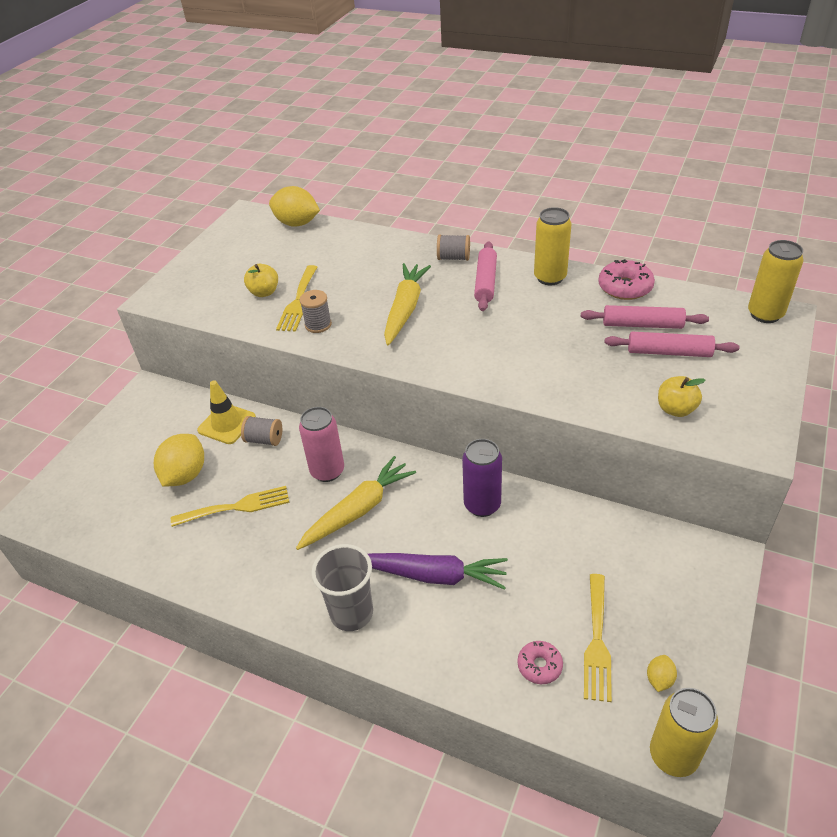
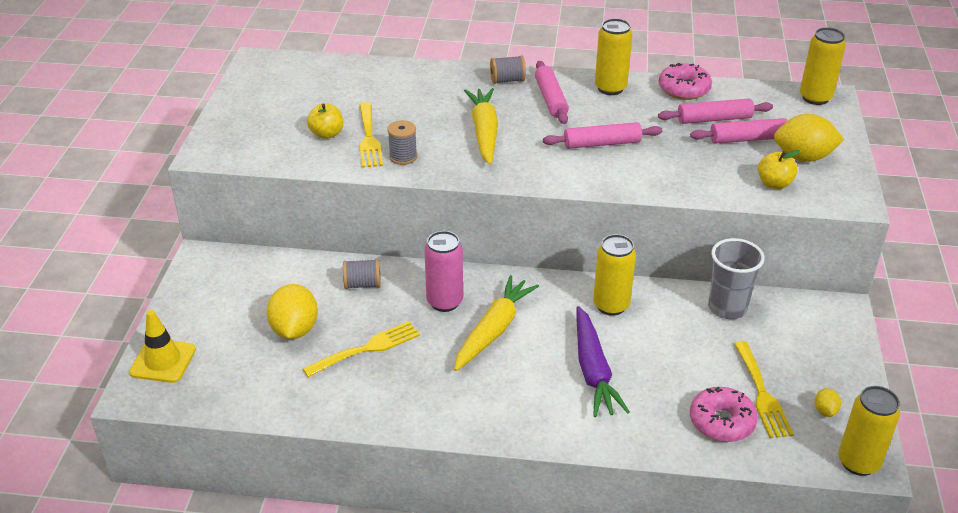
camera: 20 degrees left, 5 degrees down
(227, 424) = (313, 276): yellow traffic cone -> yellow traffic cone (163, 361)
(297, 223) = (322, 64): yellow lemon -> yellow lemon (803, 157)
(351, 613) = (532, 415): grey cup -> grey cup (727, 308)
(433, 575) = (593, 371): purple carrot -> purple carrot turned 90 degrees clockwise
(482, 505) = (611, 305): purple can -> yellow can
(513, 336) = (602, 143): none -> pink rolling pin
(539, 666) = (721, 421): pink donut -> pink donut, size x1.59

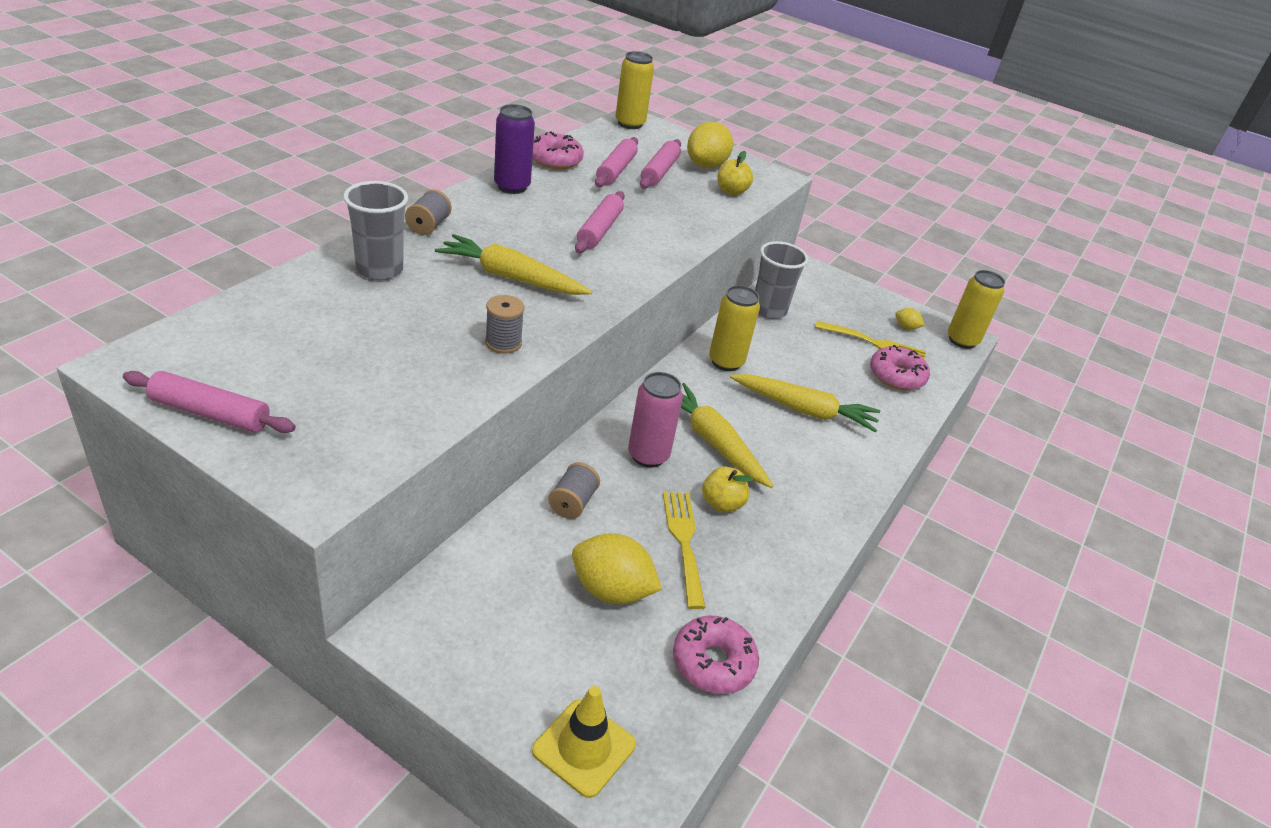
camera: 70 degrees left, 0 degrees up
(263, 397) = (713, 662): none -> pink donut
(327, 134) = (393, 376): yellow apple -> yellow apple (722, 503)
(369, 138) = (439, 350): yellow fork -> none
(431, 86) = (379, 269): none -> grey cup
(551, 99) = (494, 220): pink rolling pin -> pink rolling pin (210, 413)
(593, 371) = (804, 410): purple carrot -> yellow carrot
(610, 88) = (512, 187): yellow can -> purple can

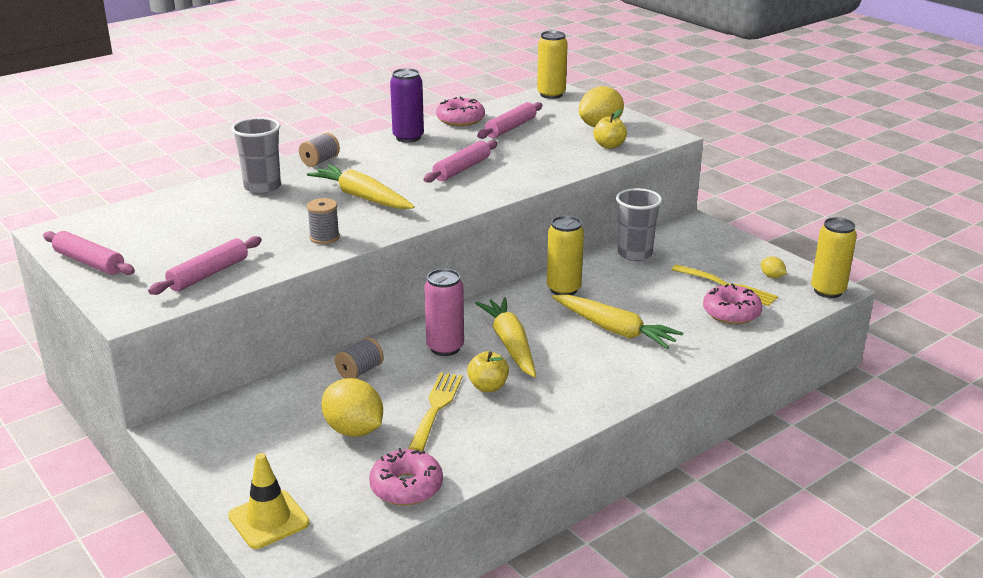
camera: 25 degrees right, 10 degrees down
(659, 172) = (551, 130): pink rolling pin -> pink rolling pin (208, 274)

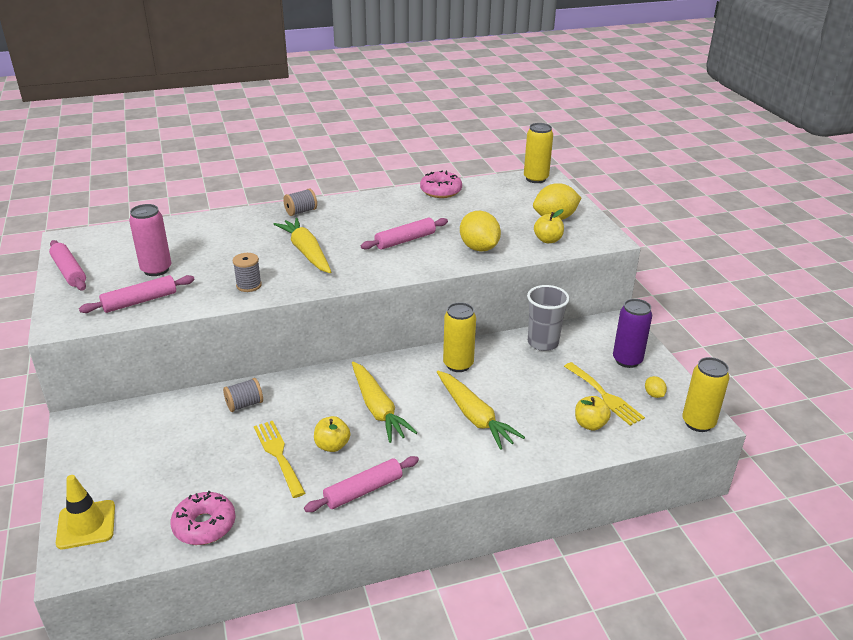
camera: 20 degrees right, 5 degrees up
(262, 187) = (240, 228): grey cup -> none
(354, 430) = (203, 459): yellow lemon -> yellow lemon (479, 248)
(408, 137) = (386, 201): purple can -> purple can (627, 360)
(436, 407) = (278, 455): yellow fork -> yellow fork turned 60 degrees counterclockwise
(445, 348) = (324, 398): pink can -> pink can (156, 269)
(510, 128) = (476, 206): pink rolling pin -> pink rolling pin (363, 490)
(510, 344) = (378, 409): yellow carrot -> yellow carrot turned 150 degrees clockwise
(731, 313) = (590, 424): pink donut -> yellow apple

